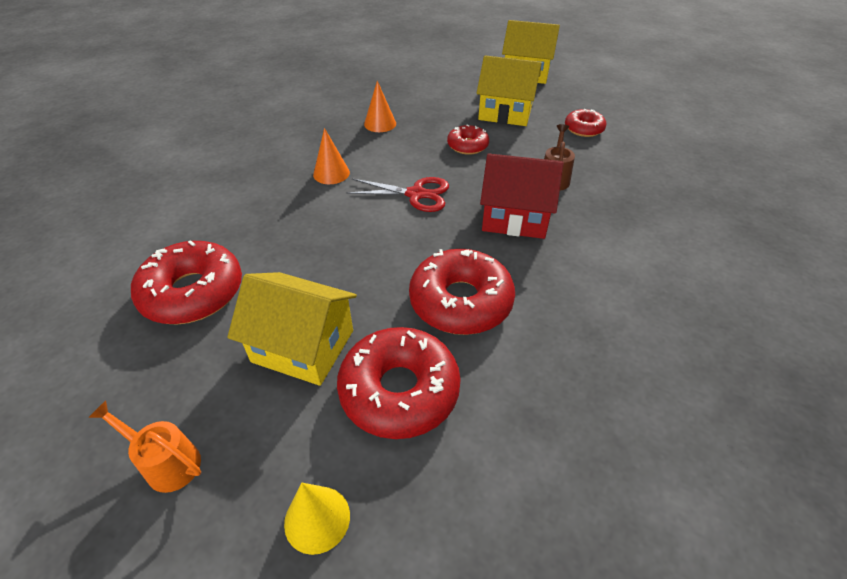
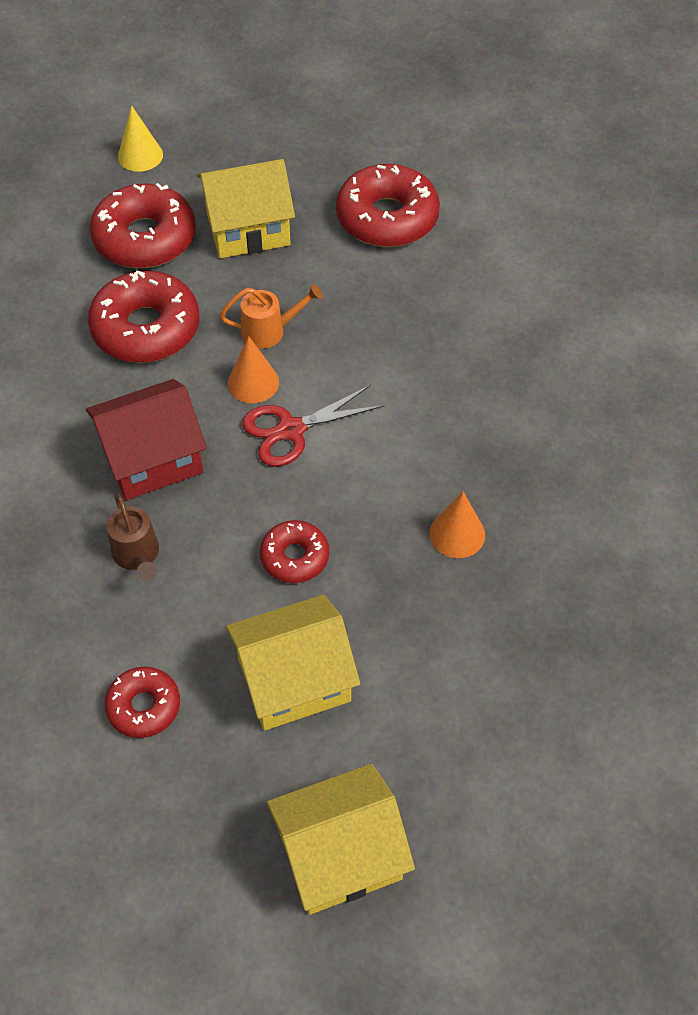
camera: 145 degrees right, 10 degrees up
(166, 462) = (261, 132): orange watering can -> orange watering can (270, 331)
(331, 173) = (420, 406): orange cone -> orange cone (253, 382)

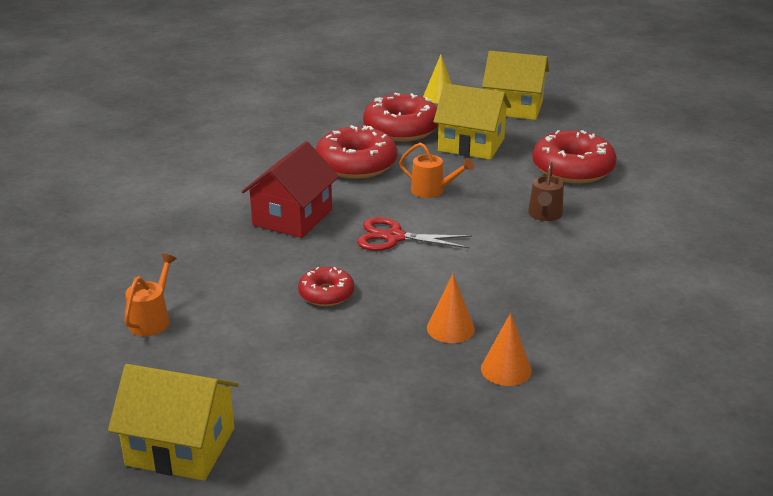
camera: 35 degrees right, 25 degrees down
(137, 556) = (232, 254): brown watering can -> brown watering can (544, 215)
(144, 706) = (152, 319): red donut -> orange watering can
(152, 458) = (292, 217): red house -> red house turned 75 degrees counterclockwise
(253, 382) = (394, 208): orange cone -> orange cone (506, 369)
(294, 680) = (256, 349): yellow house -> yellow house (514, 107)

